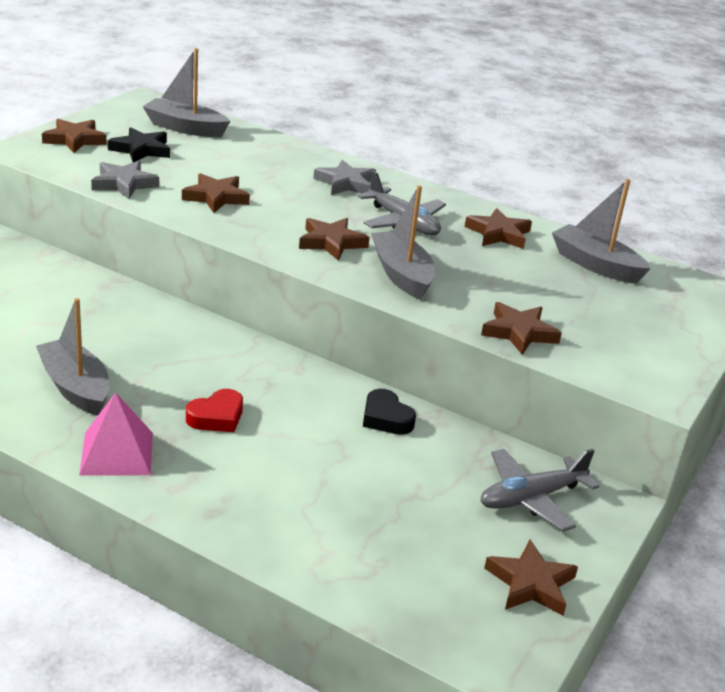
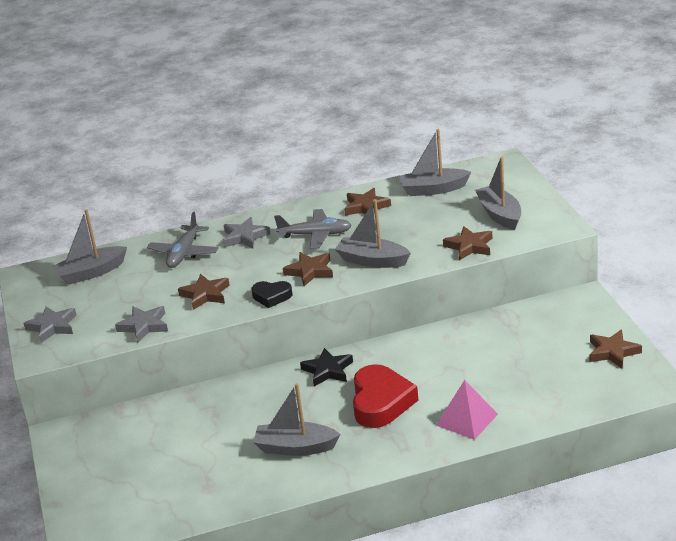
camera: 40 degrees left, 0 degrees up
(75, 140) = (52, 327): brown star -> grey star
(117, 453) = (377, 452): pink pyramid -> pink pyramid (467, 419)
(141, 150) = (102, 303): black star -> black star (328, 370)
(217, 417) = (381, 402): red heart -> red heart, size x1.82
(386, 418) = (444, 340): black heart -> black heart (272, 297)
(531, 498) = (555, 322): grey plane -> grey plane (184, 253)
(615, 331) = (500, 215): none -> grey boat

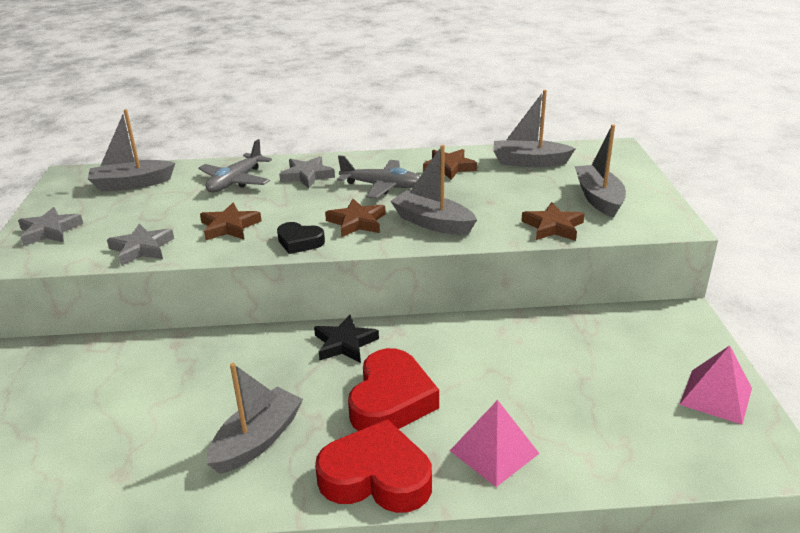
camera: 10 degrees right, 0 degrees up
(295, 447) = (257, 440): grey boat -> grey boat turned 105 degrees clockwise
(391, 451) = (376, 477): none -> red heart
(612, 352) = (716, 396): brown star -> pink pyramid

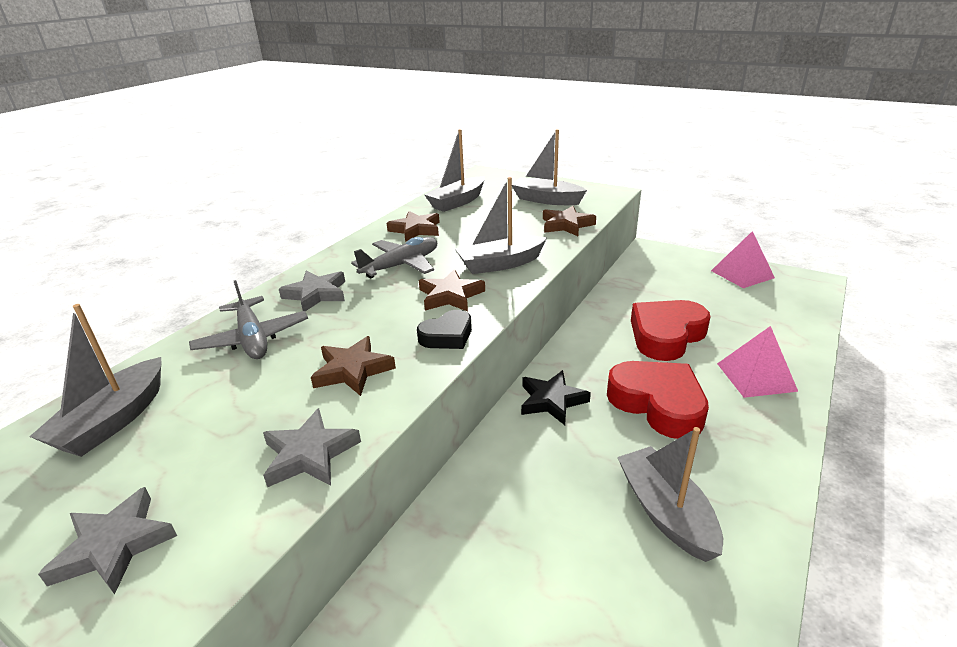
camera: 55 degrees left, 0 degrees up
(376, 477) = (760, 449): red heart -> red heart (666, 335)

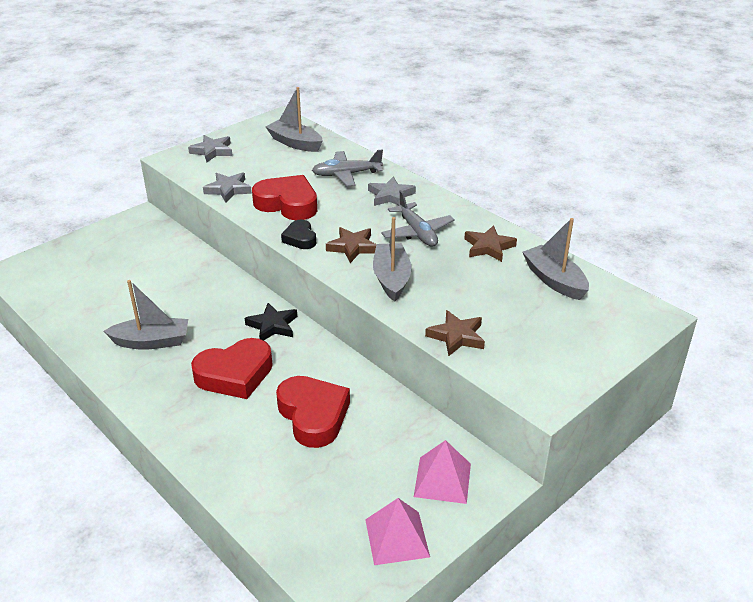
camera: 105 degrees right, 5 degrees up
(352, 370) = (287, 204): brown star -> red heart
(546, 200) = (537, 342): grey boat -> none
(756, 377) = (226, 444): pink pyramid -> pink pyramid (442, 480)

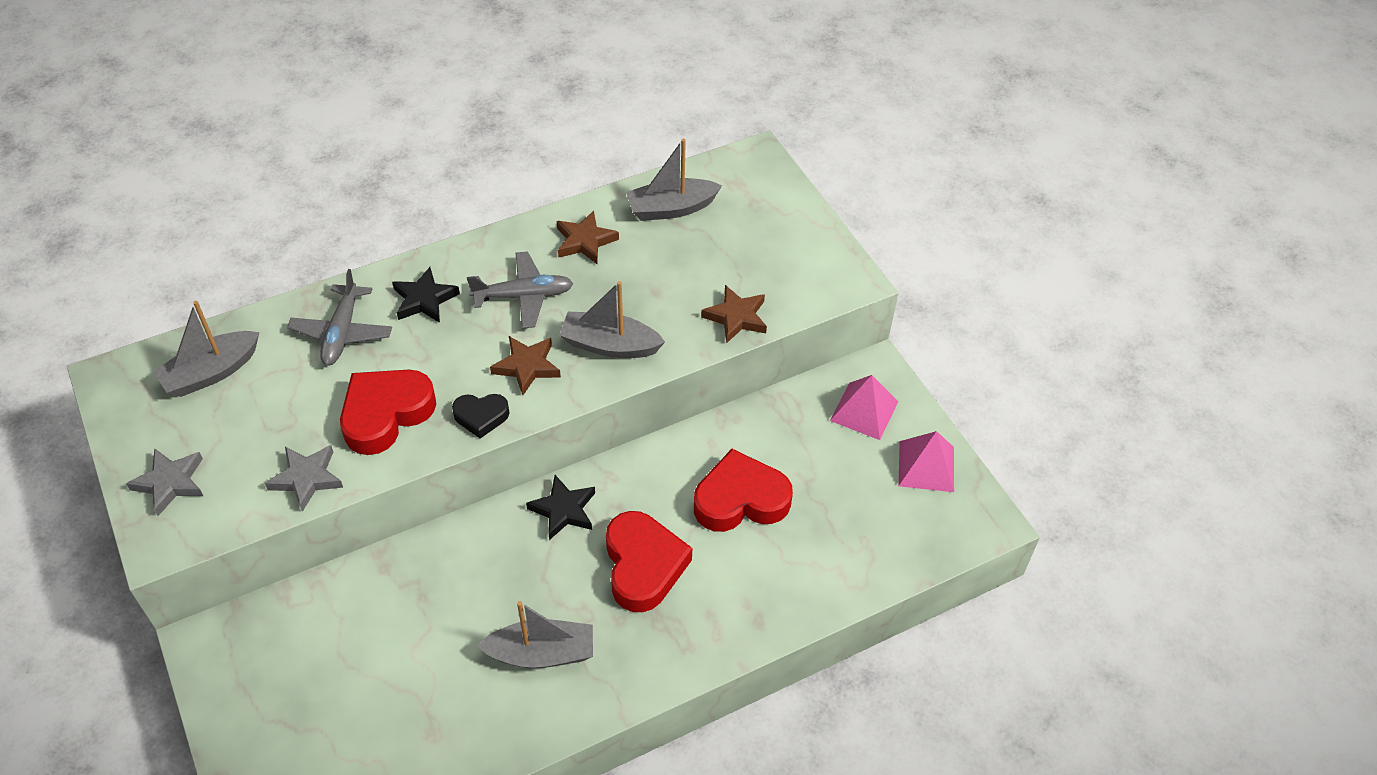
camera: 75 degrees left, 15 degrees up
(152, 342) = (541, 653): grey boat -> grey boat turned 75 degrees clockwise
(391, 196) = (424, 299): grey star -> black star

